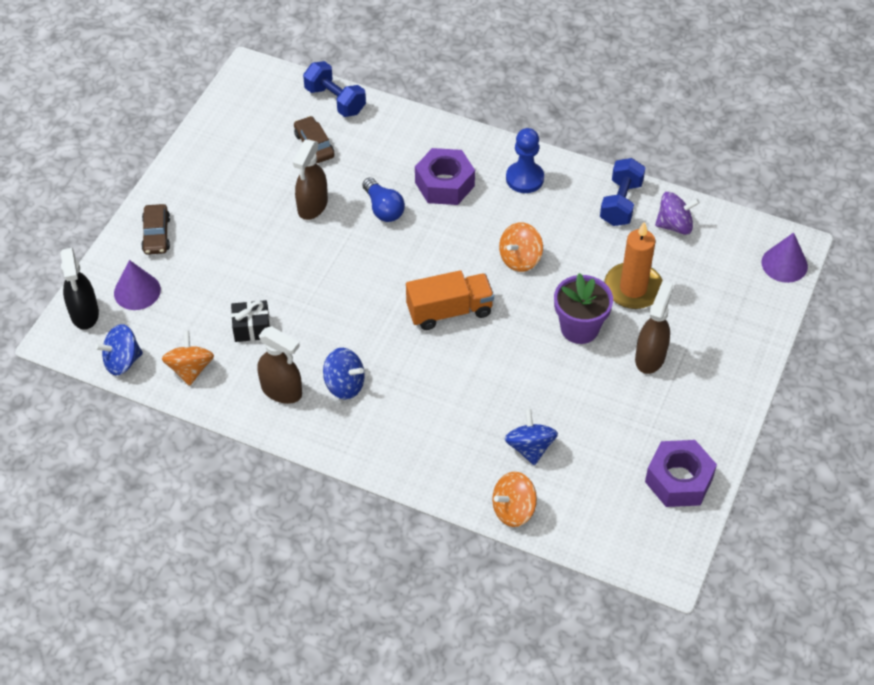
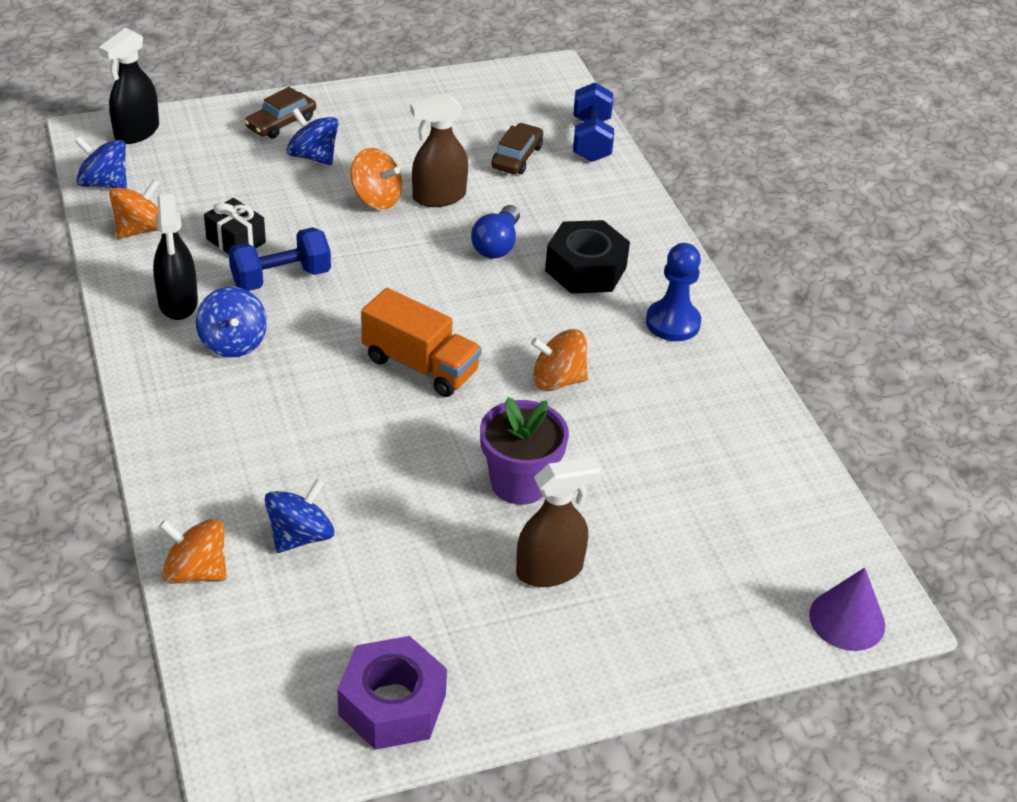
camera: 45 degrees right, 10 degrees down
(137, 291) = (199, 147): purple cone -> none
(208, 240) = (313, 156): none -> blue spinning top
(282, 391) = (178, 303): brown spray bottle -> black spray bottle
(283, 236) = (376, 198): none -> orange spinning top
(444, 184) = (585, 269): purple nut -> black nut
(621, 203) = (741, 417): blue dumbbell -> blue dumbbell (281, 278)
(633, 288) = (632, 497): orange candle -> none
(674, 225) = (771, 482): purple spinning top -> none

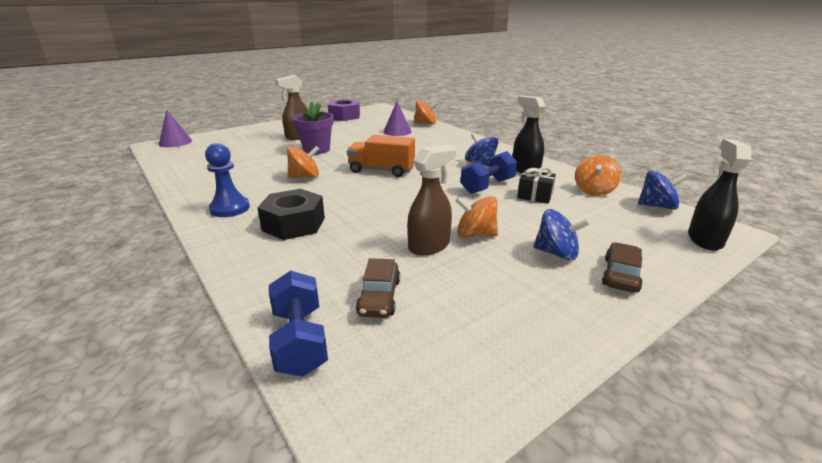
camera: 165 degrees right, 15 degrees down
(300, 536) = (397, 131): blue spinning top -> purple cone
(497, 245) = (365, 225): blue light bulb -> none

